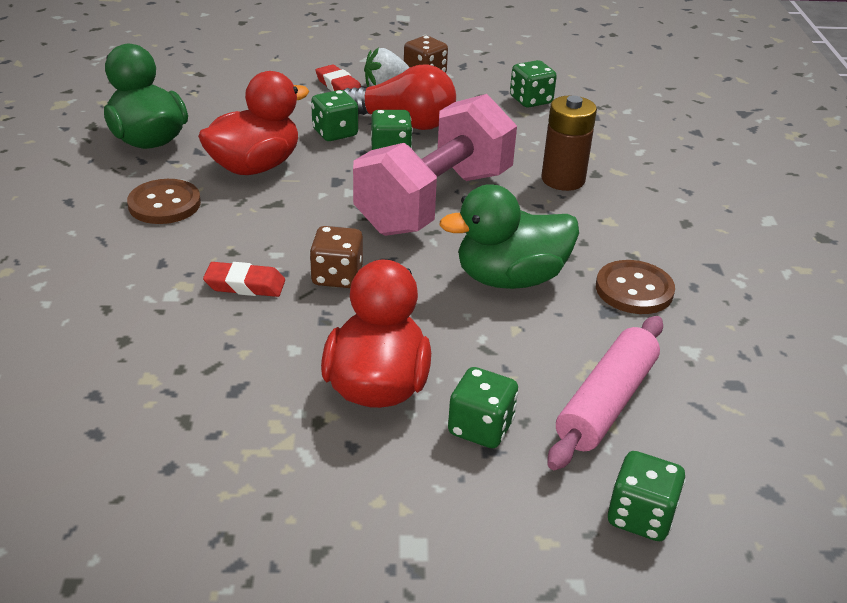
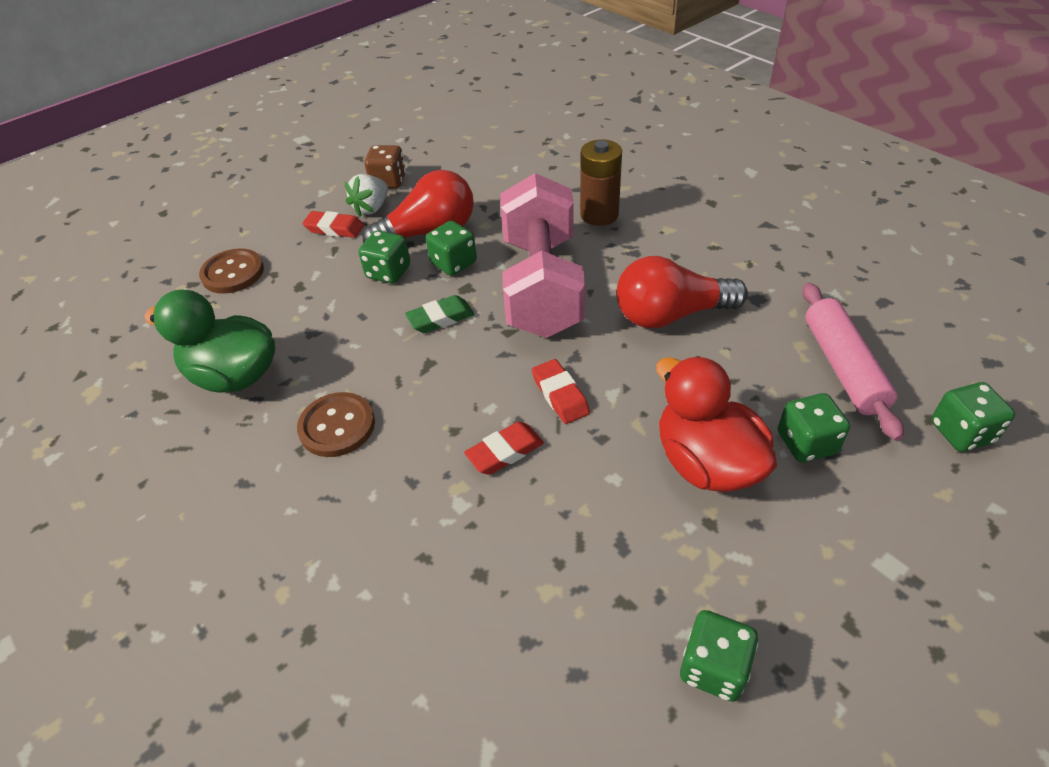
camera: 35 degrees left, 10 degrees up
(255, 166) = (365, 342): red duck -> none
(327, 181) = (440, 318): none -> green eraser
(337, 276) = (560, 395): brown dice -> red eraser
(510, 278) = (671, 315): green duck -> red light bulb
(531, 100) = (494, 162): green dice -> green dice (713, 667)
(634, 290) = (749, 272): brown button -> brown button (233, 273)

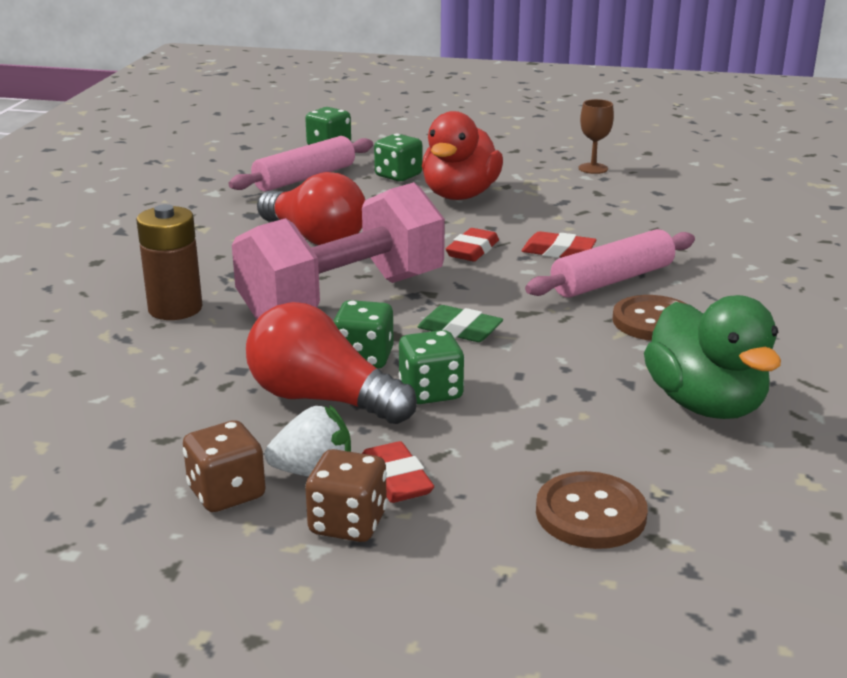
camera: 130 degrees left, 20 degrees down
(325, 204) = (348, 523): none -> brown dice
(419, 450) = (612, 280): none -> pink rolling pin
(713, 667) = (593, 168): green dice -> brown goblet

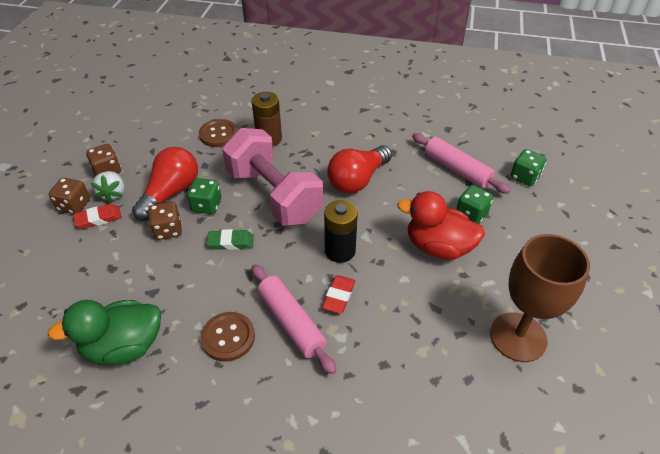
camera: 90 degrees right, 20 degrees up
(431, 392) = (168, 230): green dice -> brown dice
(460, 330) = (231, 242): green eraser -> green eraser turned 60 degrees clockwise
(472, 250) = (340, 251): red eraser -> black battery
(590, 514) = (48, 283): brown button -> brown button (218, 134)
(593, 168) = (518, 337): brown goblet -> brown goblet, size x2.18

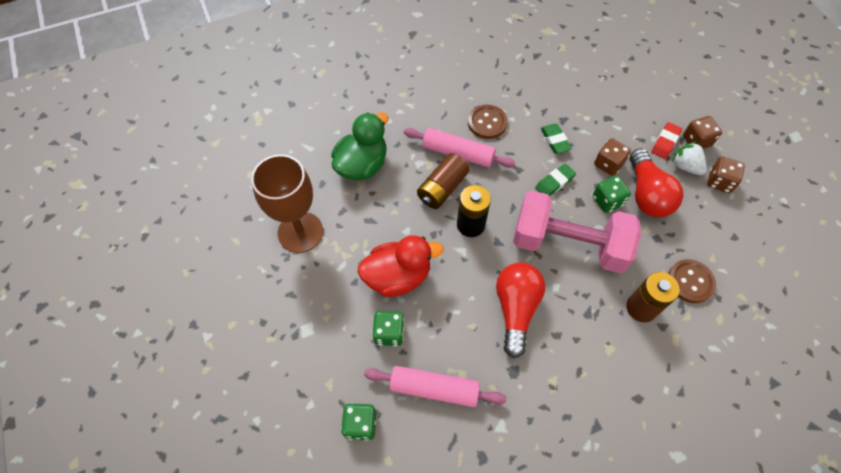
camera: 145 degrees right, 15 degrees up
(124, 346) = (539, 85): green duck -> green duck (362, 165)
(185, 277) = (555, 140): none -> green eraser
(338, 296) = (442, 188): red eraser -> brown battery

